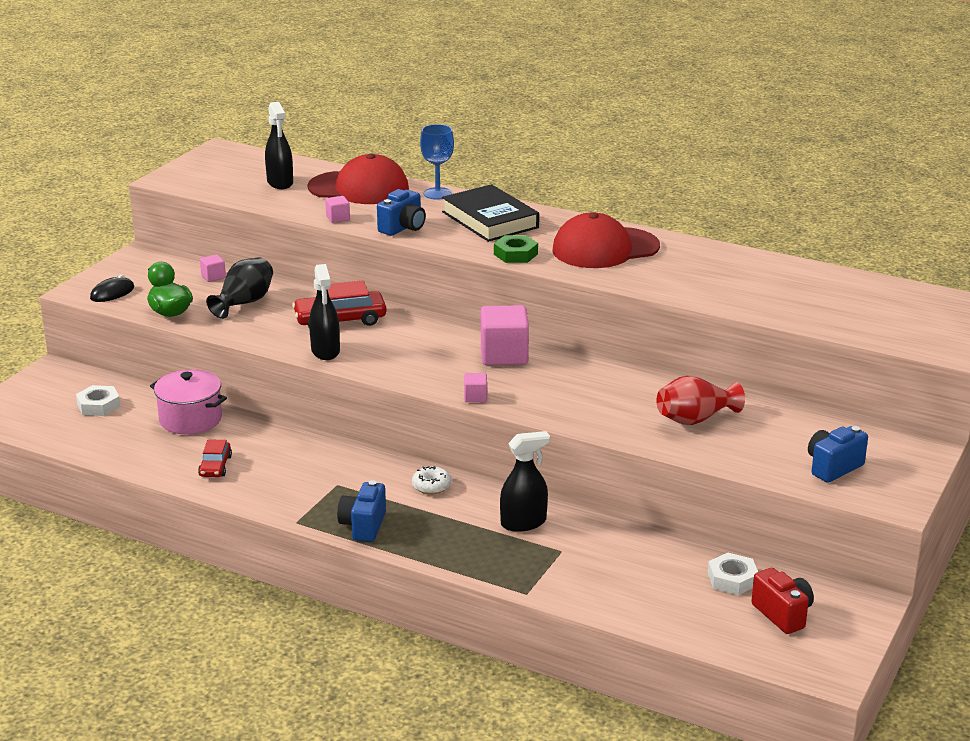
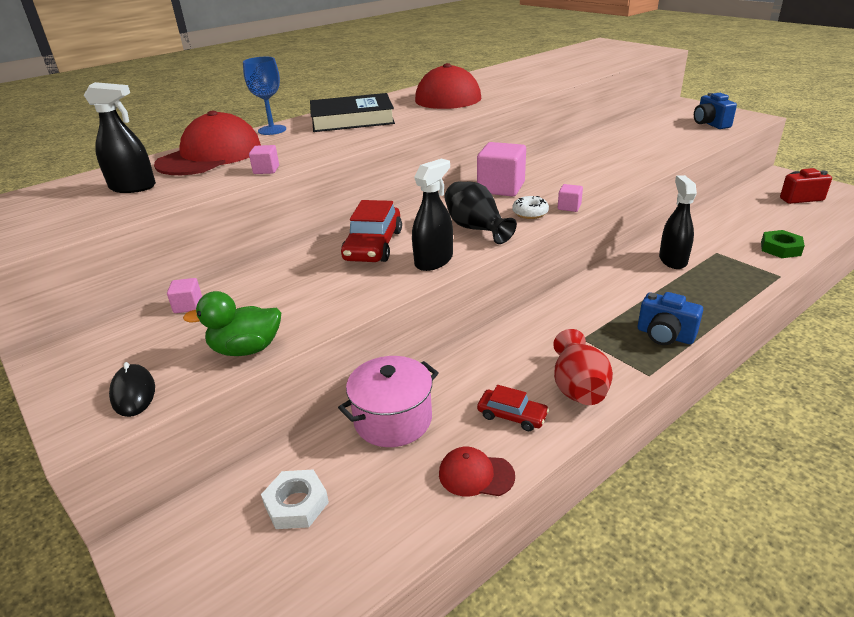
camera: 65 degrees left, 5 degrees up
(147, 462) = (476, 475): none -> red cap
(244, 303) = (278, 293): black vase -> black vase (476, 228)
(325, 351) = (433, 261): black spray bottle -> black spray bottle turned 60 degrees counterclockwise
(403, 228) = (327, 148): blue camera -> none
(431, 486) = (603, 290): white donut -> white donut (530, 213)
(515, 254) = (429, 118): green nut -> green nut (780, 248)
(695, 419) = (636, 146): red vase -> red vase (578, 387)
(732, 579) = (757, 204): white nut -> none

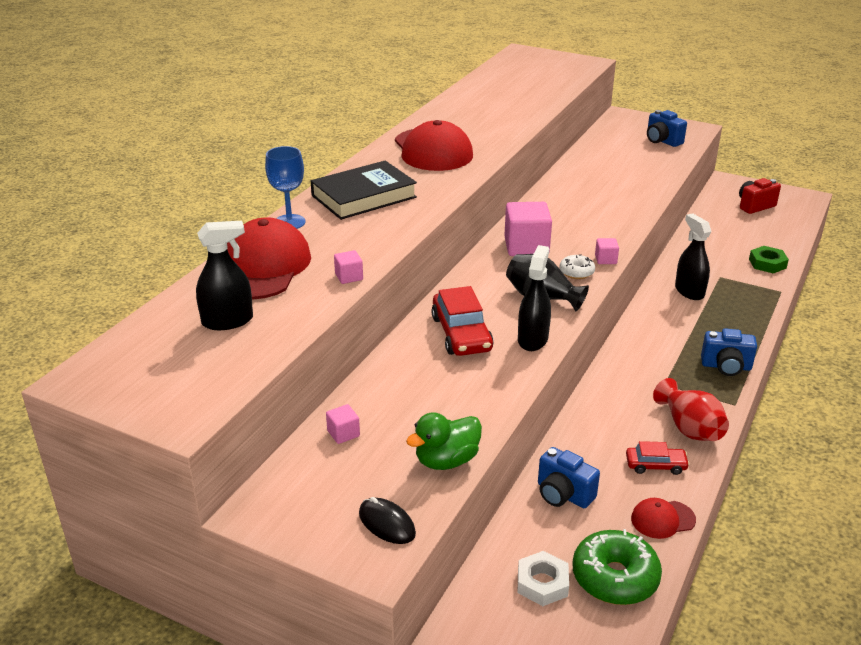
camera: 25 degrees left, 0 degrees up
(373, 523) = (615, 577): none -> green donut
(393, 420) = (563, 494): pink pot -> blue camera

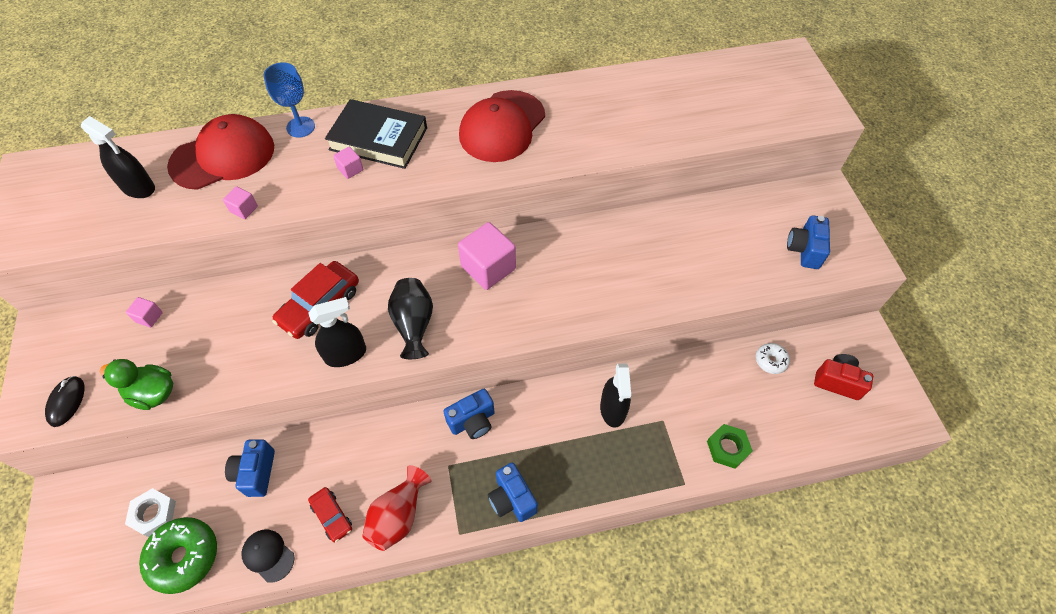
camera: 50 degrees right, 25 degrees up
(576, 272) = (475, 325): white donut -> white donut (770, 361)
(605, 259) = (516, 333): pink cube -> pink cube (350, 169)
(634, 355) = (472, 421): none -> blue camera
(662, 519) = (268, 555): red cap -> black cap
(689, 291) = (613, 409): black spray bottle -> black spray bottle turned 150 degrees clockwise

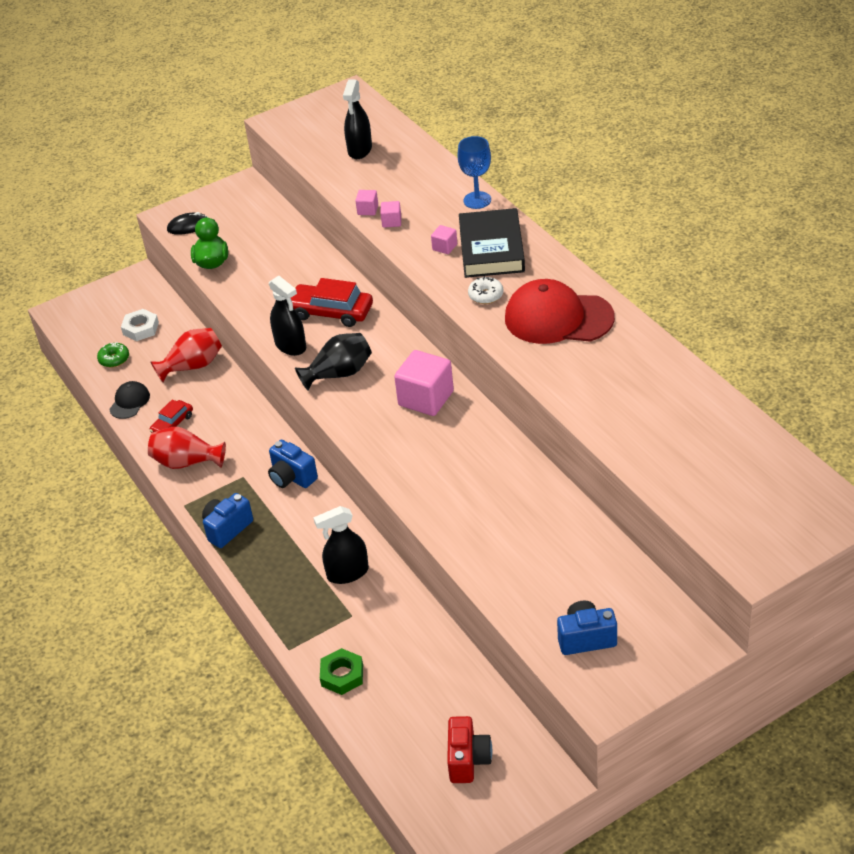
camera: 75 degrees right, 15 degrees down
(149, 317) = (276, 229): pink cube -> pink cube (391, 222)
(184, 557) = (114, 359): green donut -> green donut, size x0.54
(223, 156) = (417, 175): red cap -> none
(256, 473) = (192, 366): blue camera -> red vase
(770, 361) = (467, 691): white donut -> white donut (486, 295)

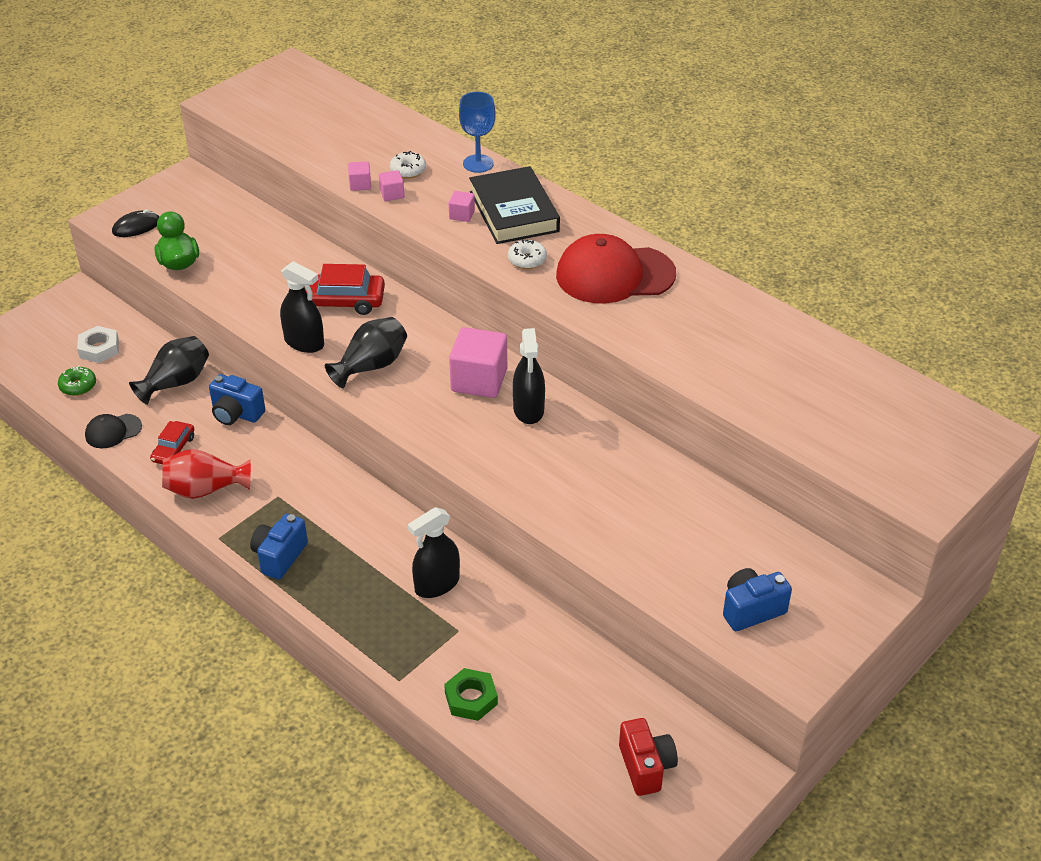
camera: 20 degrees left, 0 degrees up
(129, 402) = (113, 431): black cap -> black cap turned 120 degrees counterclockwise
(192, 366) = (176, 383): red vase -> black vase
(292, 477) = (335, 489): blue camera -> blue camera (236, 414)
(360, 150) = (327, 123): black spray bottle -> black spray bottle (528, 410)
(413, 201) = (408, 171): none -> white donut

